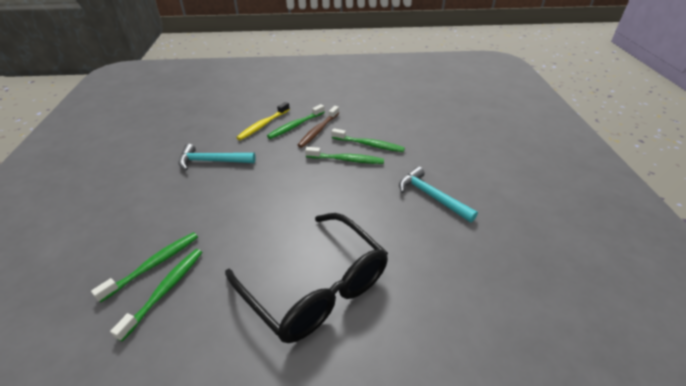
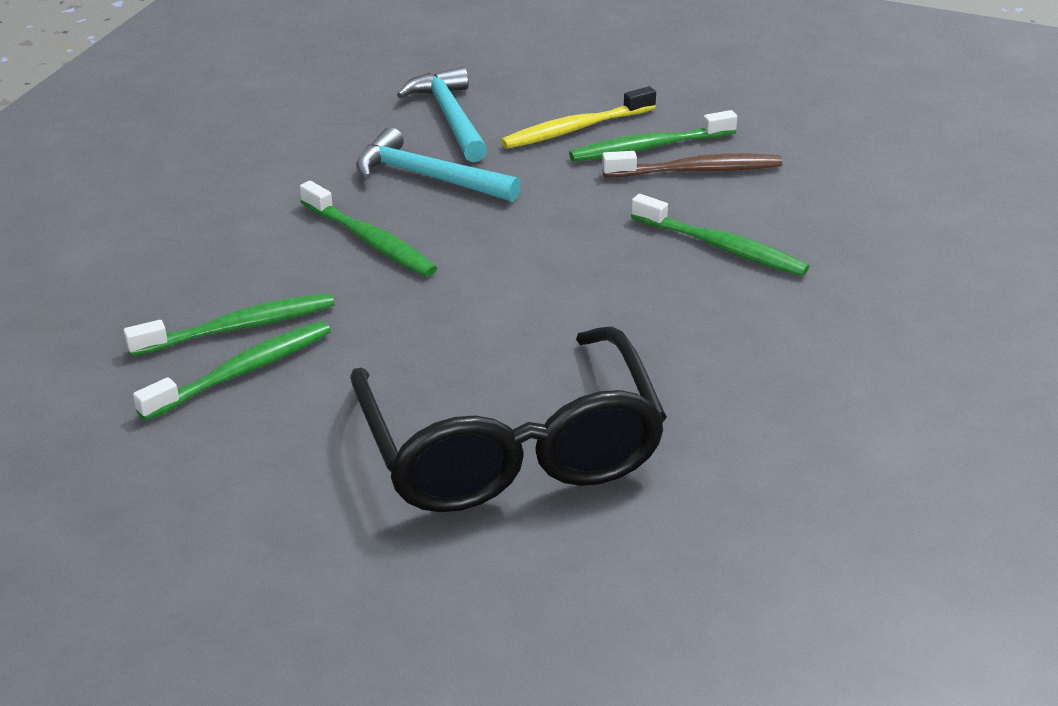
camera: 25 degrees right, 5 degrees down
(318, 130) = (696, 170): brown toothbrush -> brown toothbrush turned 150 degrees counterclockwise
(369, 145) = (798, 229): green toothbrush -> green toothbrush (370, 240)
(431, 196) = (869, 369): turquoise hammer -> turquoise hammer (450, 117)

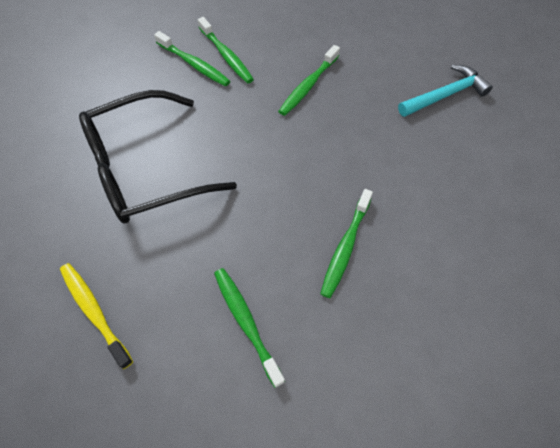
camera: 80 degrees right, 25 degrees up
(428, 177) = (377, 97): turquoise hammer -> none
(575, 129) = (458, 156): yellow toothbrush -> yellow toothbrush (94, 312)
(649, 147) = (451, 197): green toothbrush -> green toothbrush (246, 322)
(696, 170) = (433, 226): brown toothbrush -> none

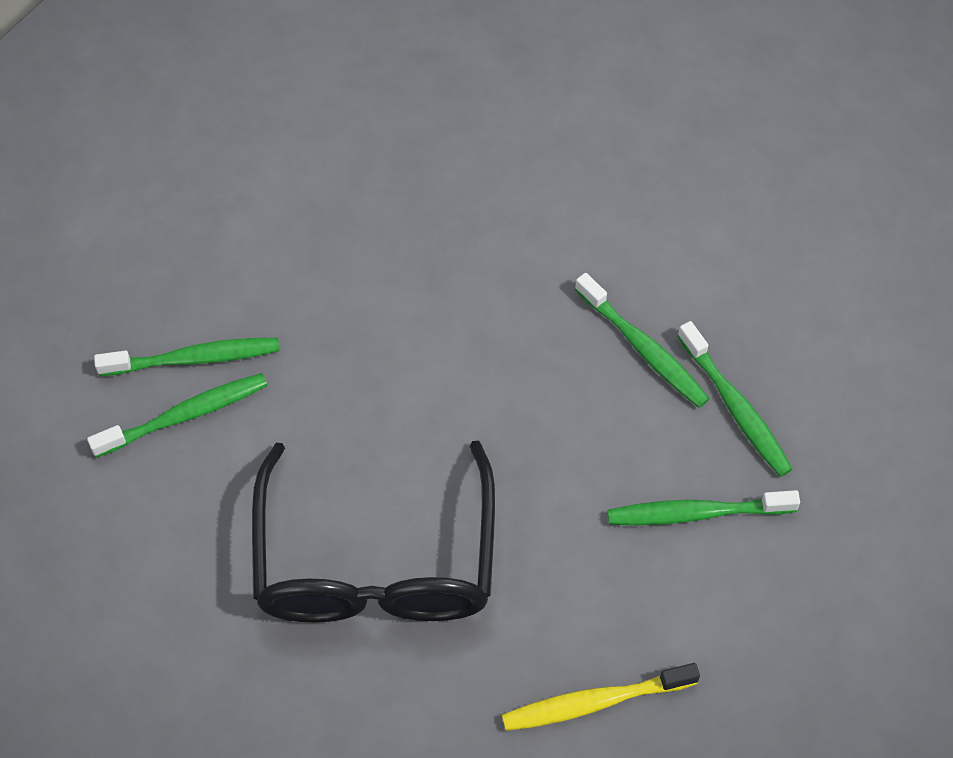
camera: 65 degrees left, 0 degrees up
(308, 86) = (333, 267): green toothbrush -> green toothbrush (735, 407)
(445, 95) = (456, 99): turquoise hammer -> none

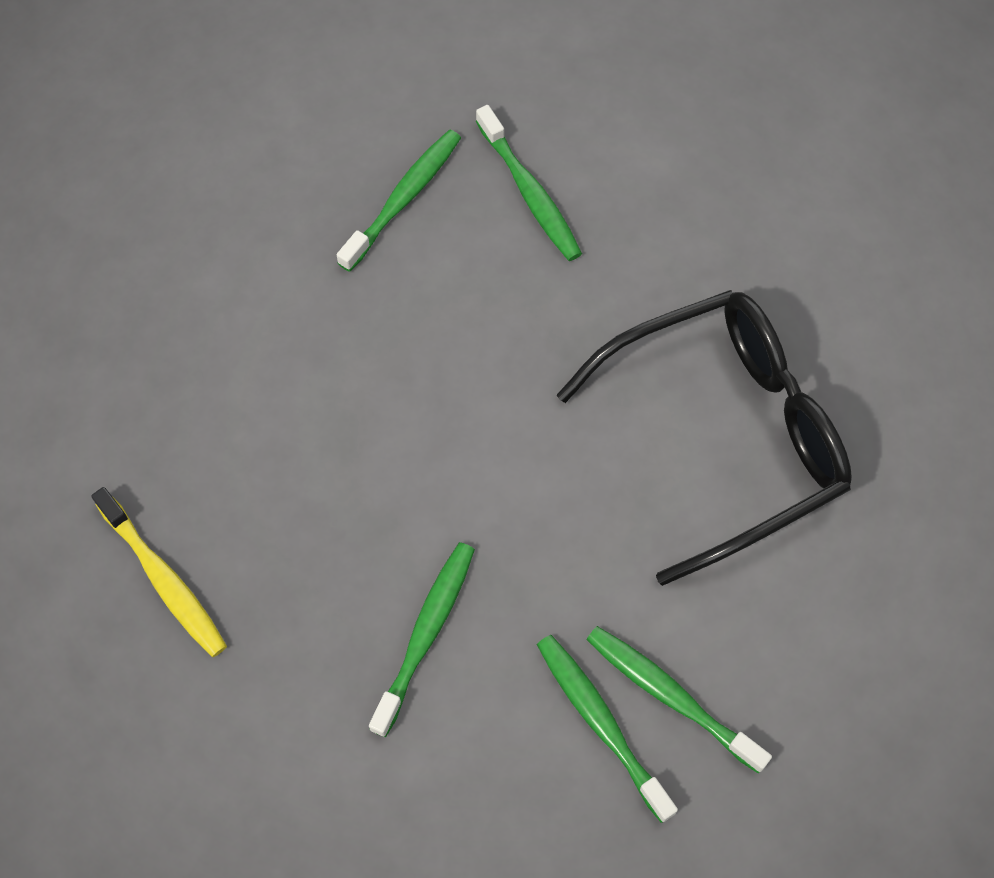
camera: 115 degrees left, 5 degrees up
(594, 702) = (750, 206): yellow toothbrush -> yellow toothbrush (164, 579)
(643, 348) = (376, 297): green toothbrush -> green toothbrush (425, 634)

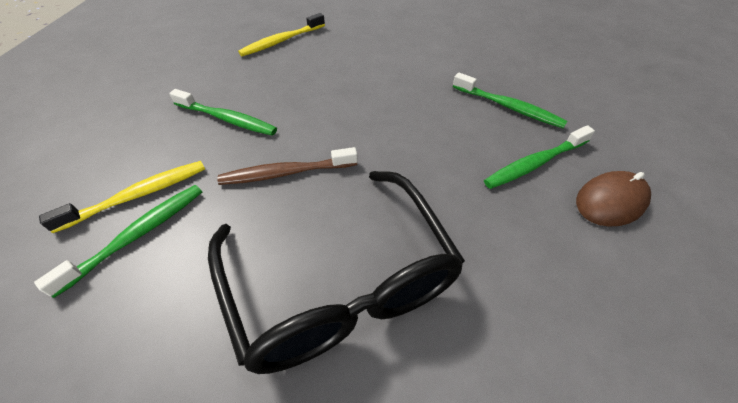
camera: 90 degrees right, 15 degrees down
(552, 519) = (286, 173): none -> brown toothbrush
(595, 126) = (610, 201): none -> brown mouse
(601, 723) = (138, 195): green toothbrush -> yellow toothbrush

